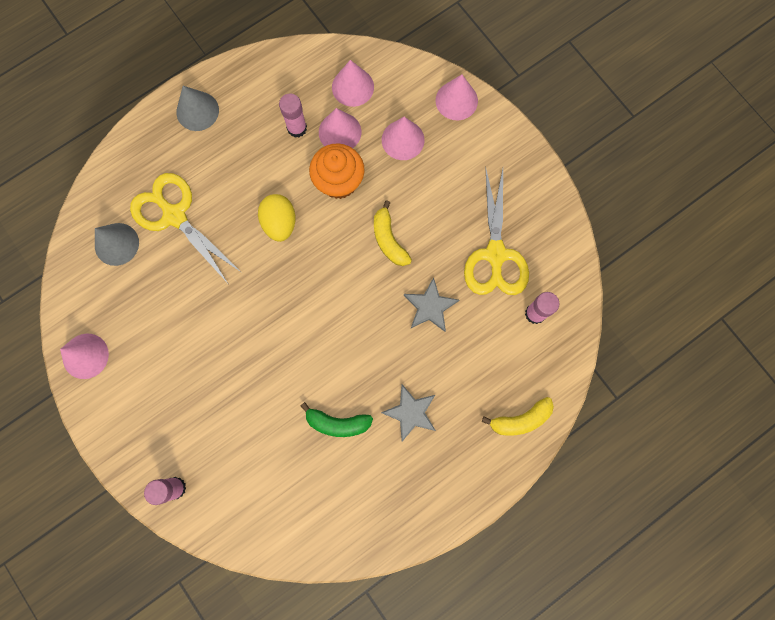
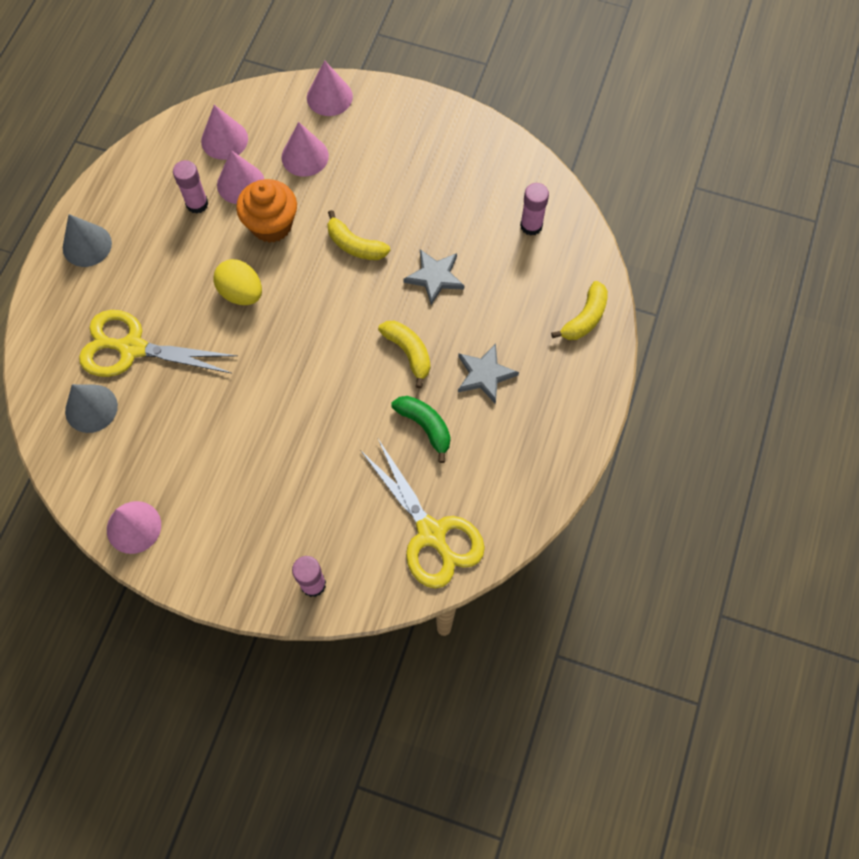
camera: 35 degrees left, 10 degrees down
(337, 423) = (425, 426): green banana -> green banana turned 105 degrees counterclockwise
(367, 355) = (408, 352): none -> yellow banana
(495, 254) = (460, 200): yellow scissors -> yellow scissors (431, 534)

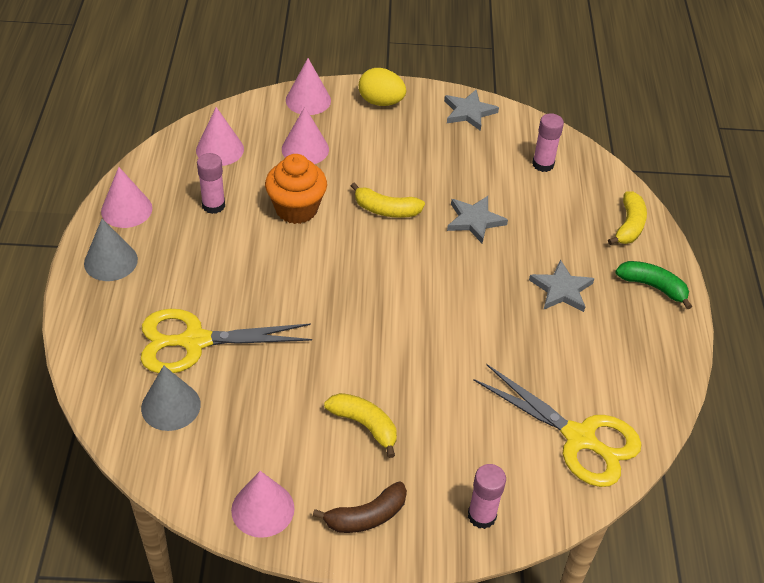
camera: 20 degrees left, 20 degrees down
(216, 557) = (366, 516): none -> brown banana
(240, 183) = (251, 181): pink cone -> pink cone (126, 209)
(241, 293) = (290, 270): yellow egg -> yellow egg (381, 102)
(408, 352) = (479, 287): yellow banana -> yellow banana (364, 425)
(425, 426) = (526, 345): green banana -> green banana (653, 287)
(483, 145) = (468, 112): none -> grey star

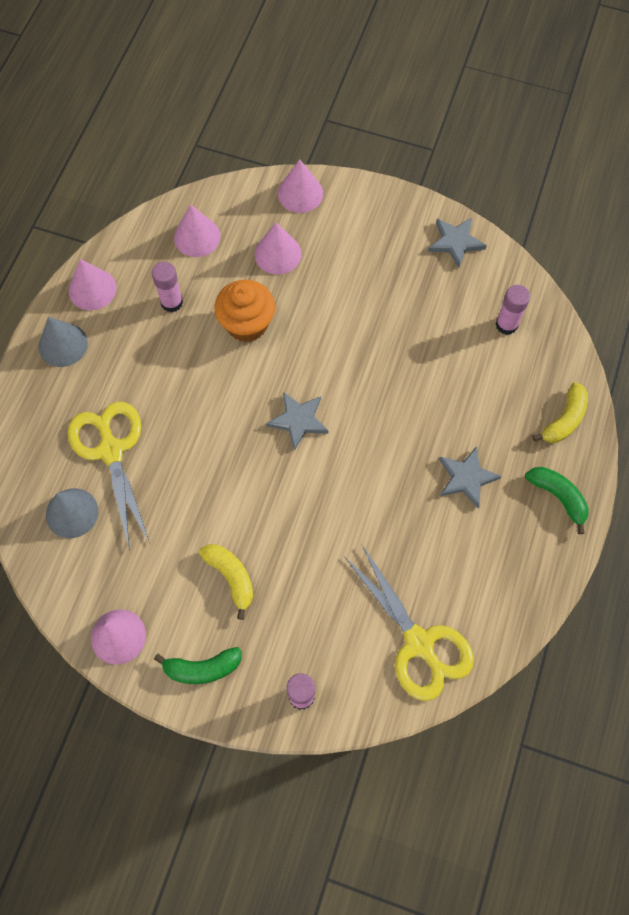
camera: 20 degrees right, 20 degrees up
(195, 341) = (111, 450): yellow scissors -> yellow scissors turned 60 degrees clockwise
(366, 516) = (202, 668): brown banana -> green banana
(381, 102) = (371, 210): yellow egg -> none
(386, 210) = (331, 345): yellow banana -> none
(474, 220) = (412, 377): grey star -> grey star (298, 420)

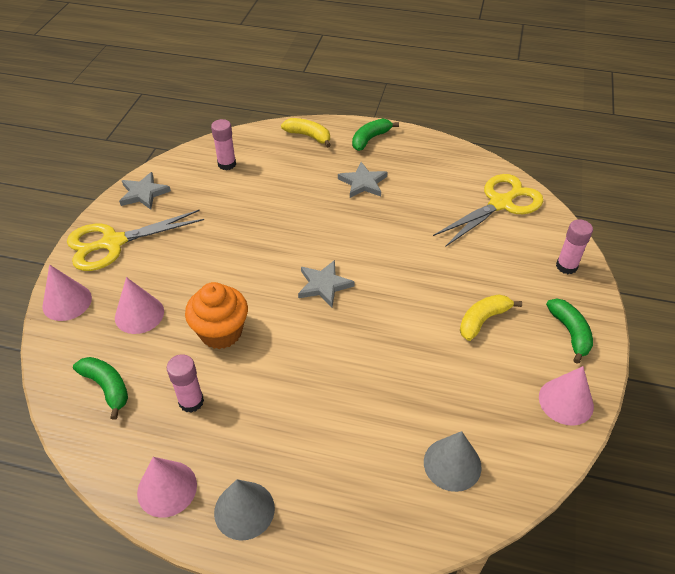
camera: 95 degrees left, 20 degrees down
(111, 450) = (374, 436): yellow scissors -> yellow scissors (113, 243)
(197, 237) = (107, 387): pink cone -> green banana

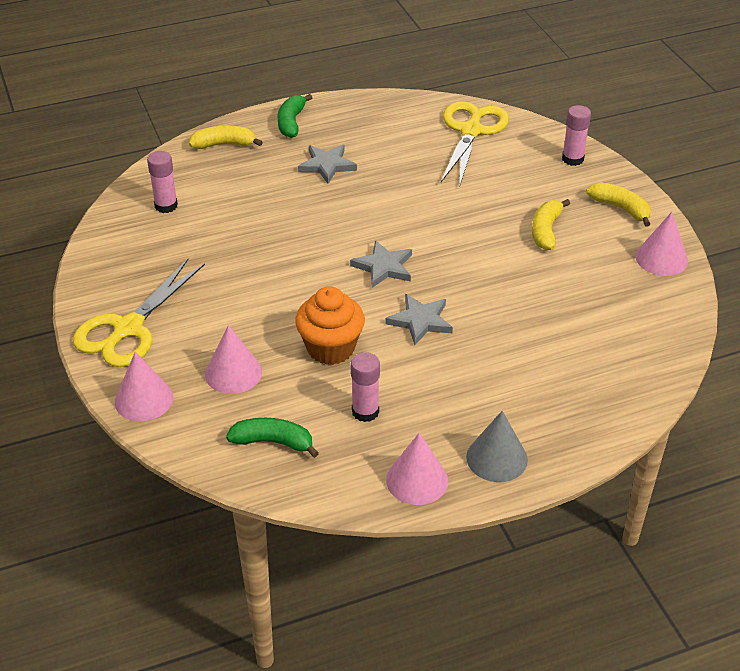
camera: 35 degrees left, 5 degrees down
(143, 193) = (105, 271): grey star -> grey star (420, 321)
(452, 464) = (621, 342): grey cone -> none
(570, 333) = (620, 208): green banana -> yellow banana

